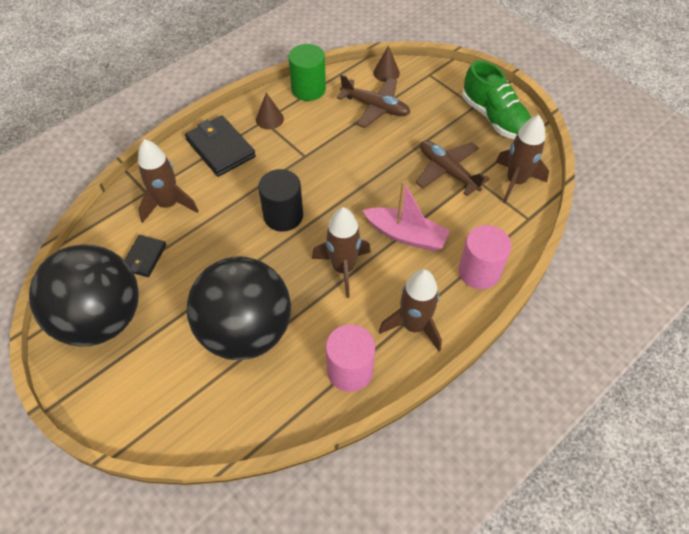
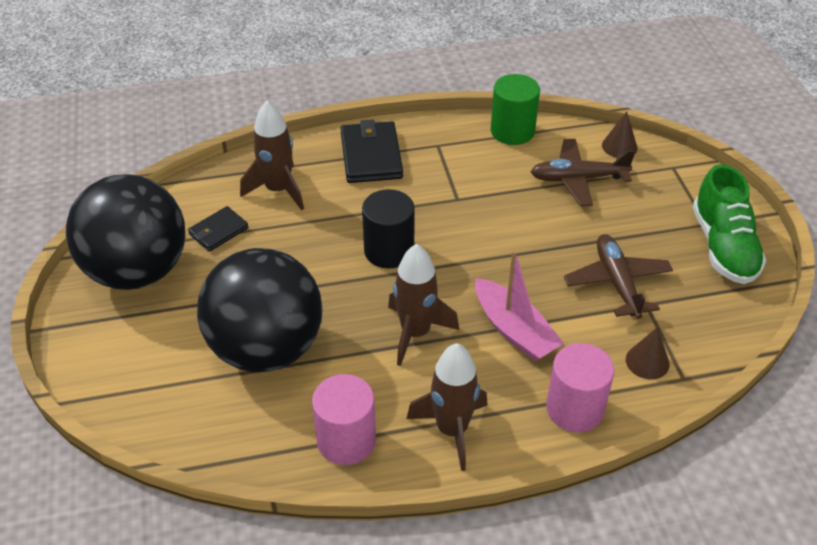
camera: 30 degrees right, 10 degrees down
(269, 119) = (445, 146): brown cone -> brown cone (647, 361)
(375, 107) = (578, 179): brown plane -> brown plane turned 120 degrees clockwise
(515, 181) = (698, 329): brown rocket -> none

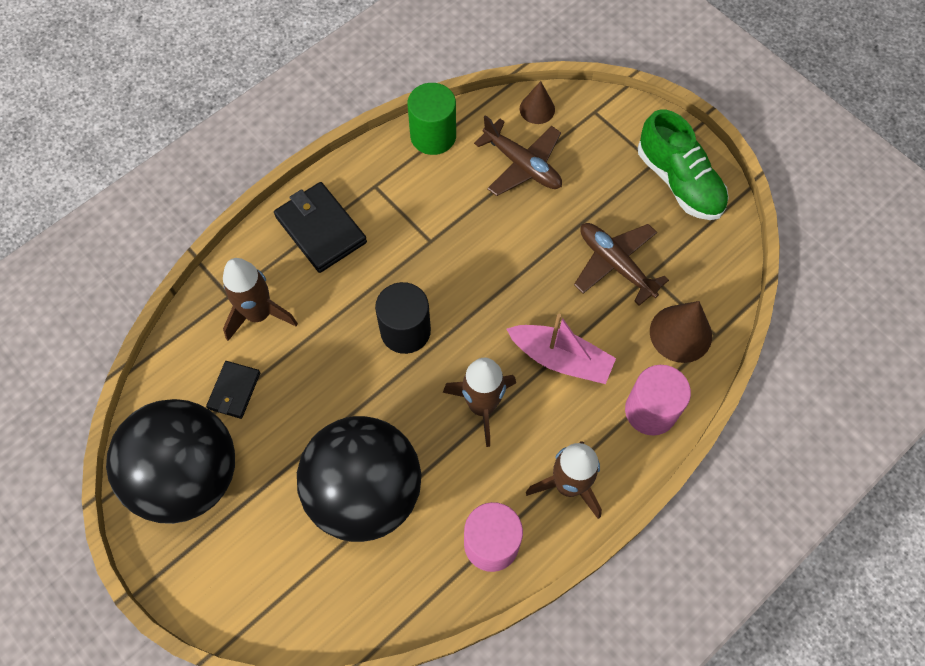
camera: 30 degrees left, 20 degrees up
(578, 179) = (522, 165): brown plane -> brown plane turned 105 degrees counterclockwise
(647, 361) = (680, 333): brown cone -> brown cone, size x1.58

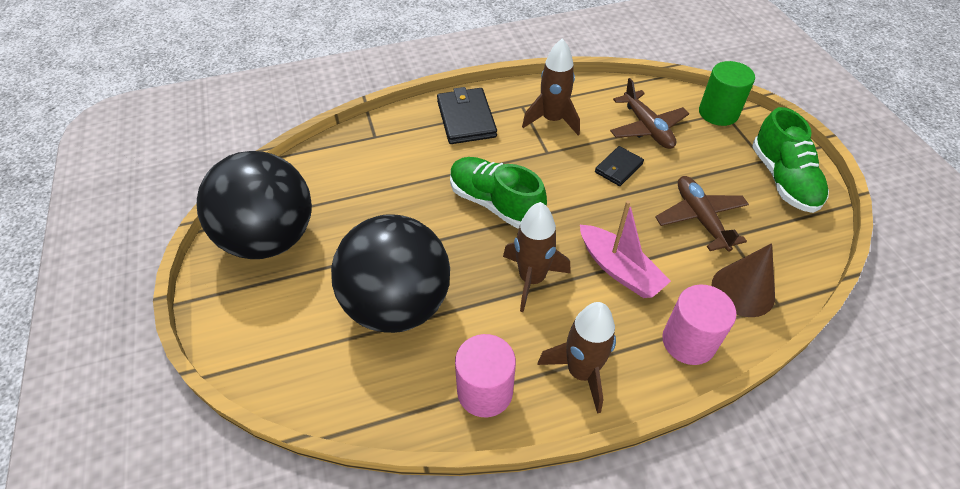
camera: 25 degrees right, 15 degrees down
(234, 391) = (340, 196): black wallet -> black wallet (618, 168)
(259, 314) = (389, 154): brown rocket -> brown rocket (552, 120)
(405, 331) = (495, 203): black cylinder -> green shoe
(433, 136) = (583, 90): green cylinder -> green cylinder (718, 113)
(537, 109) = (675, 97): brown cone -> none

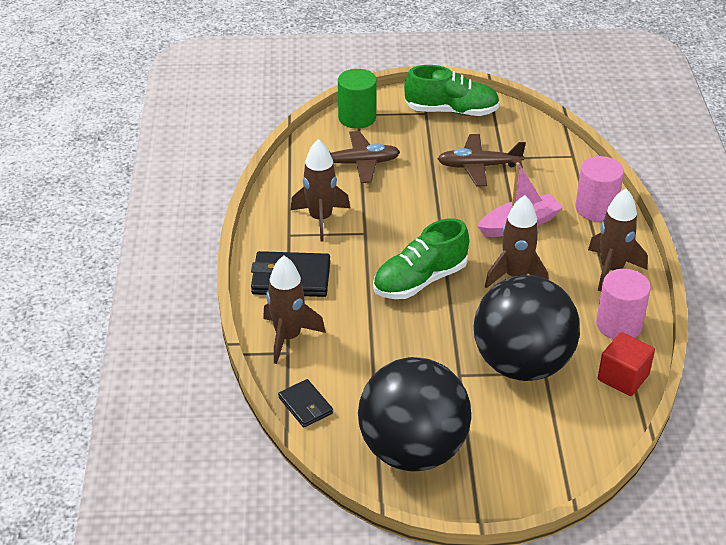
camera: 75 degrees left, 10 degrees down
(392, 133) = (288, 337): none -> brown rocket
(398, 405) = (623, 377): none -> red cube
(618, 168) = (404, 194): black wallet -> black wallet (305, 405)
(743, 290) = (556, 168): brown cone -> none

